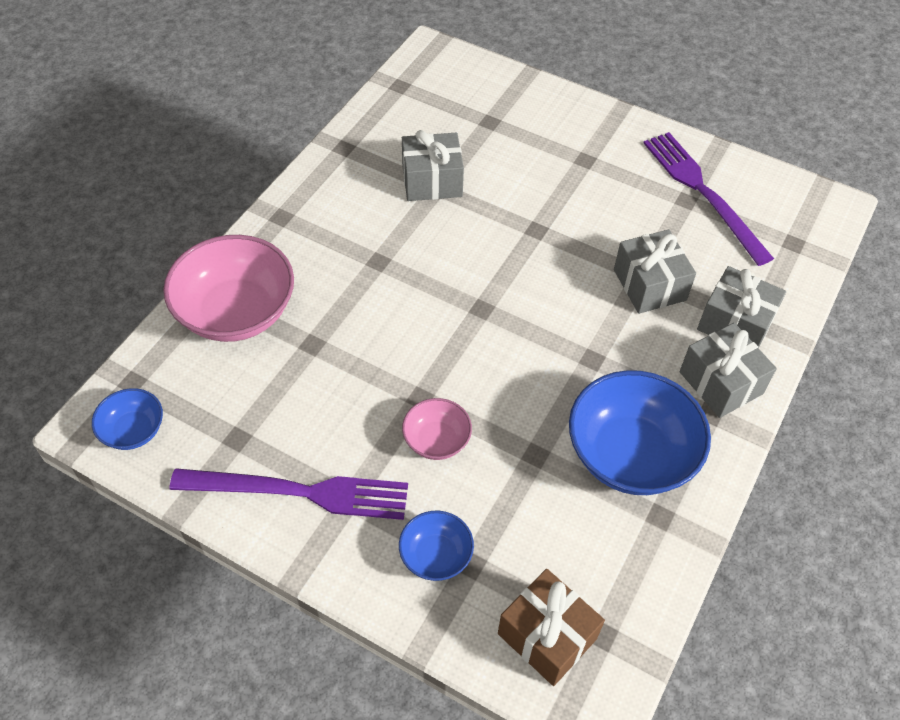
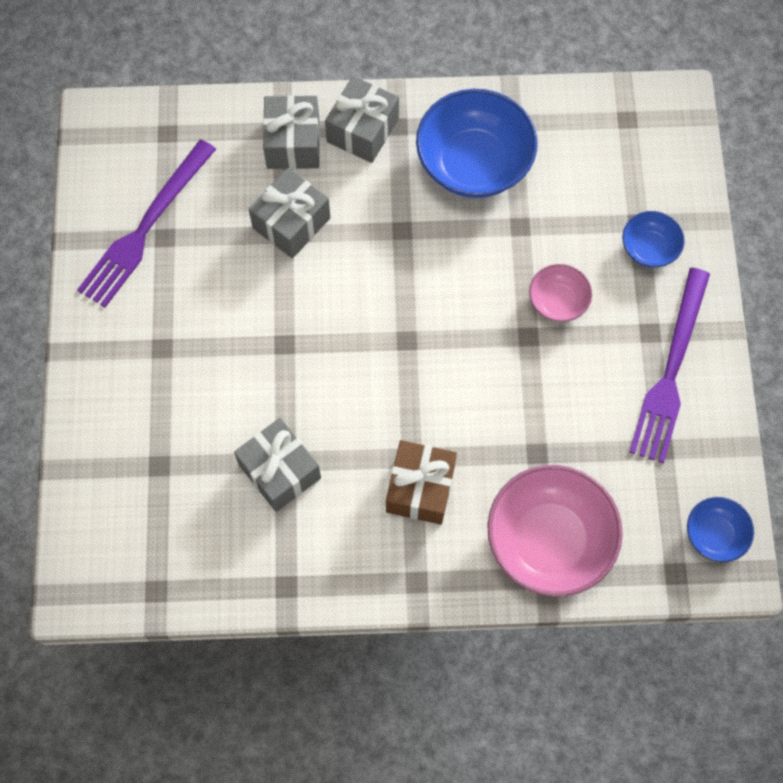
camera: 120 degrees left, 15 degrees up
(299, 492) = (671, 371): purple fork -> purple fork turned 135 degrees counterclockwise
(547, 636) = (652, 150): brown gift -> brown gift (420, 488)

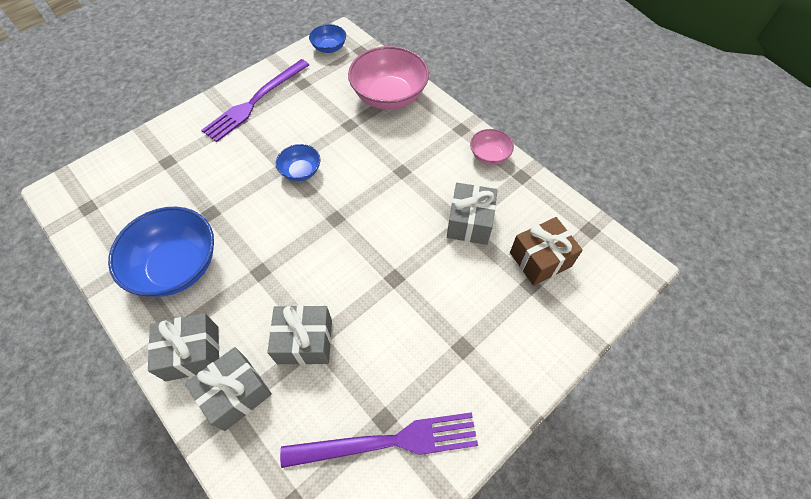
camera: 130 degrees left, 10 degrees down
(420, 488) = (414, 157): brown gift -> brown gift (540, 259)
(557, 301) = (250, 166): pink bowl -> pink bowl (489, 155)
(649, 248) = (182, 148): blue bowl -> blue bowl (301, 171)
(671, 371) = (255, 101): purple fork -> purple fork turned 150 degrees clockwise

